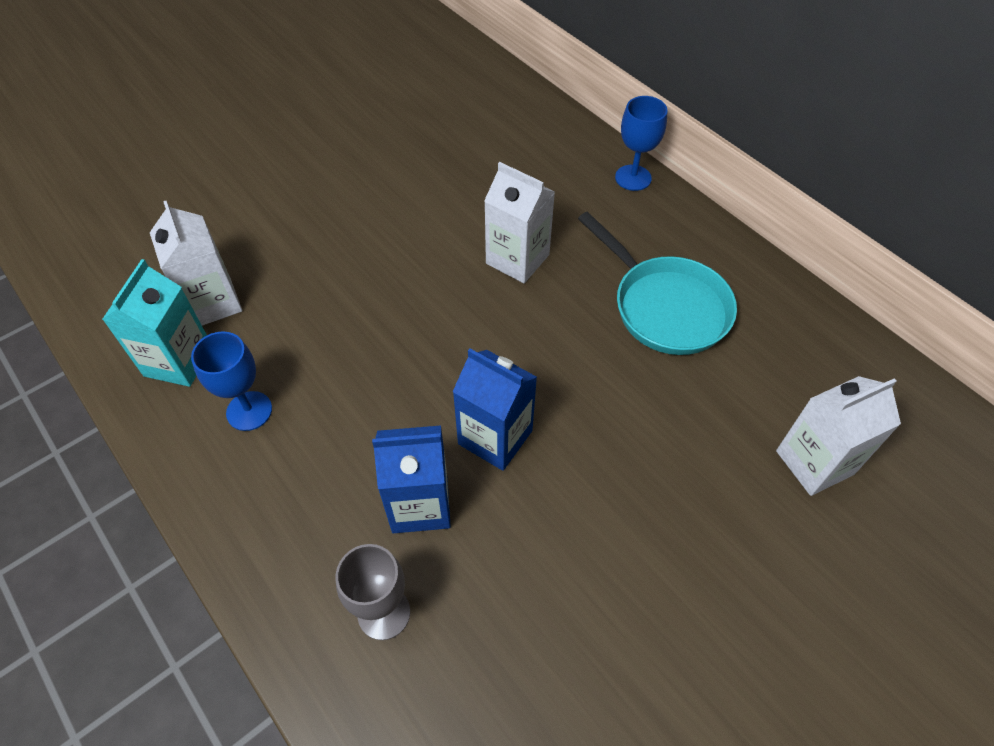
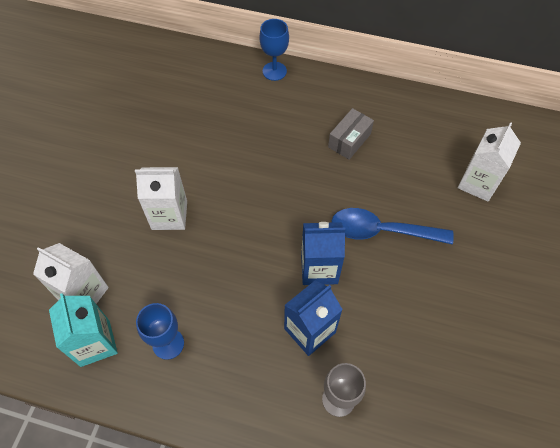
camera: 35 degrees left, 5 degrees up
(517, 259) = (249, 157): white carton -> white carton (169, 215)
(617, 441) = (381, 231): none -> blue spoon
(665, 307) = (349, 140): turquoise pan -> grey box

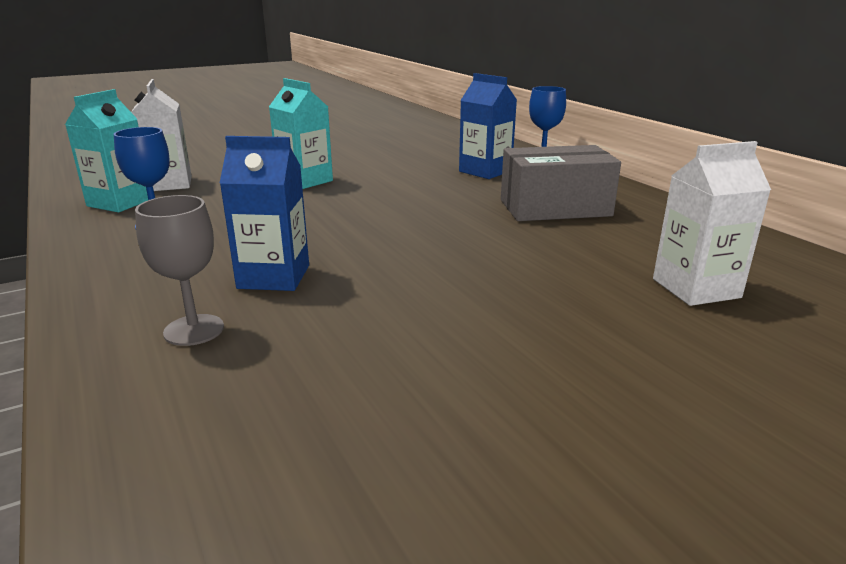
camera: 45 degrees right, 35 degrees down
(169, 215) = (305, 181): white carton -> turquoise carton
(319, 268) = (367, 251): blue carton -> blue carton (485, 171)
(349, 140) = (555, 208): grey box -> grey box, size x1.68
(381, 231) = (486, 262): blue spoon -> none

